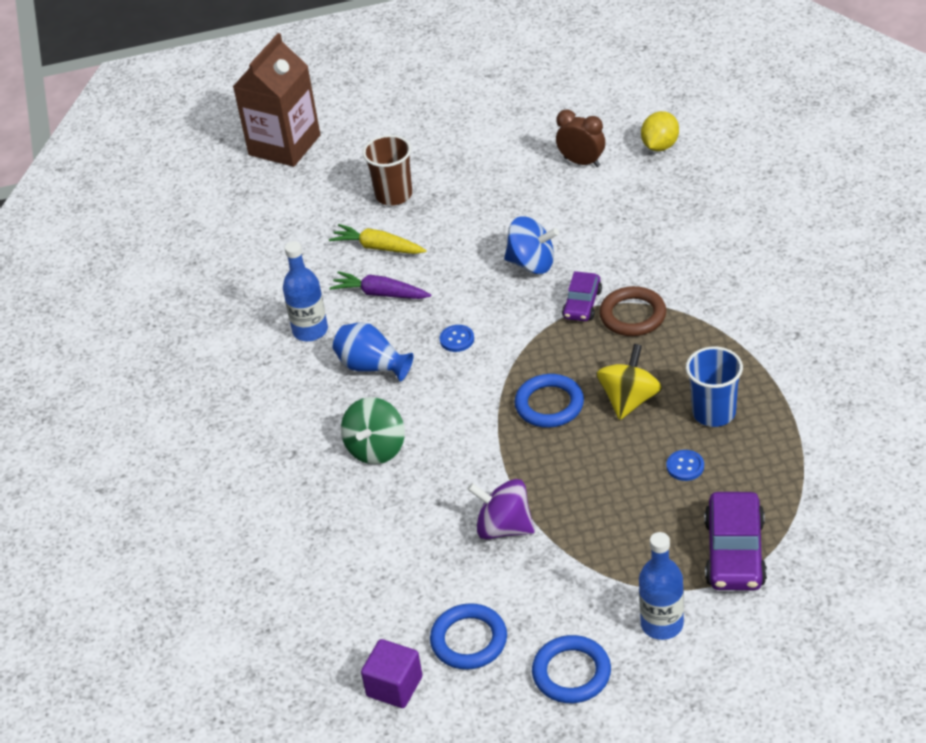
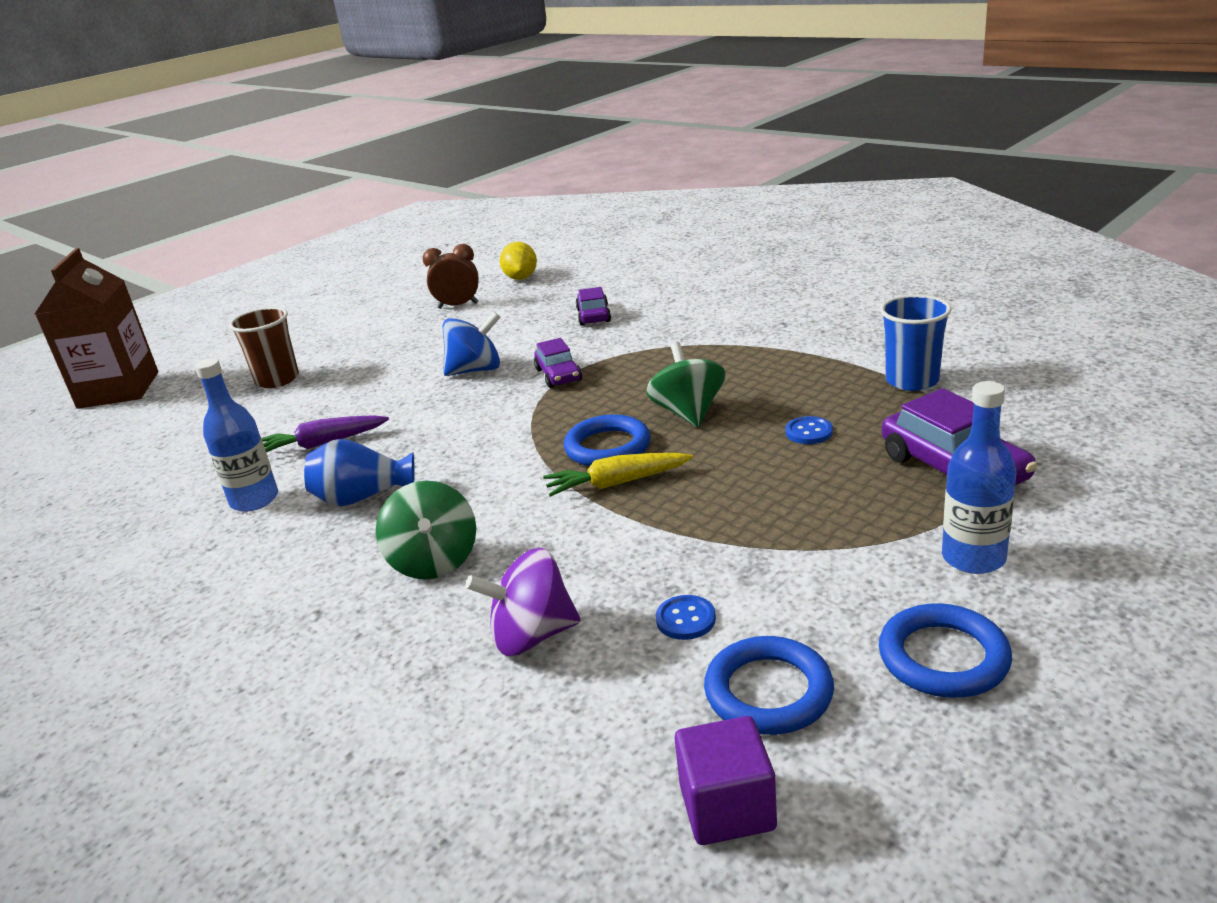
camera: 35 degrees left, 15 degrees down
(378, 247) = (290, 415): yellow carrot -> yellow carrot (617, 483)
(457, 339) = (448, 442): blue button -> blue button (685, 619)
(504, 527) = (676, 560): purple spinning top -> purple spinning top (532, 636)
(629, 400) = (688, 413): yellow spinning top -> green spinning top
(632, 315) = (618, 364): brown ring -> none
(669, 238) = (593, 315): none -> purple car
(714, 412) = (782, 389): blue cup -> blue cup (912, 381)

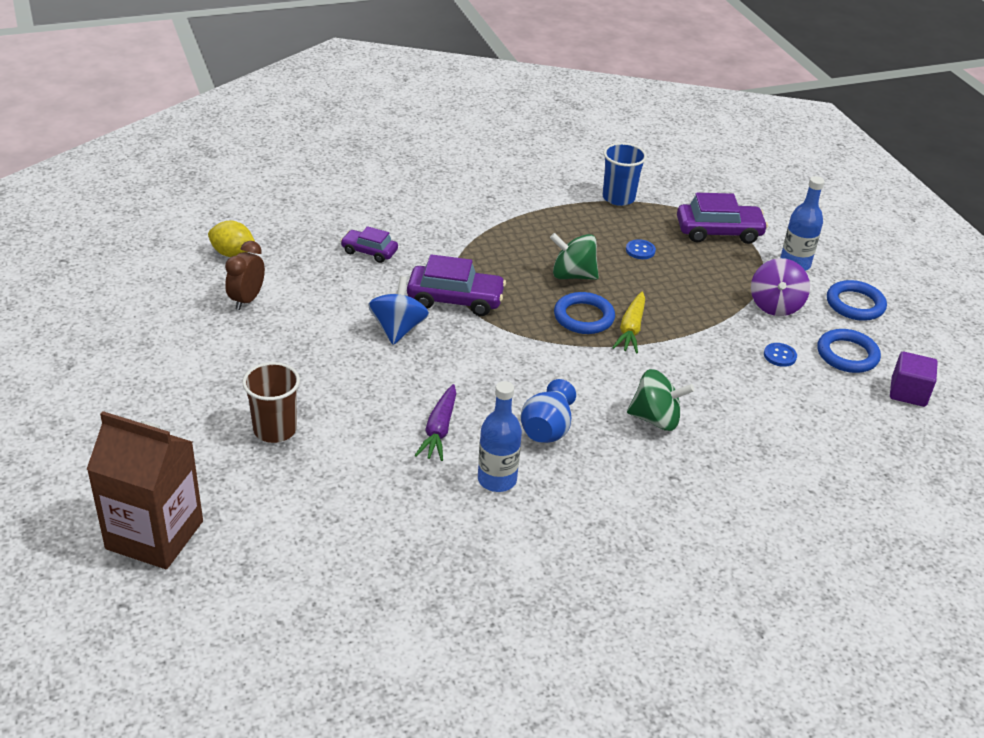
camera: 70 degrees left, 10 degrees up
(532, 636) = (757, 406): purple spinning top -> purple spinning top (775, 305)
(558, 375) = (455, 299): purple car -> purple car, size x1.65

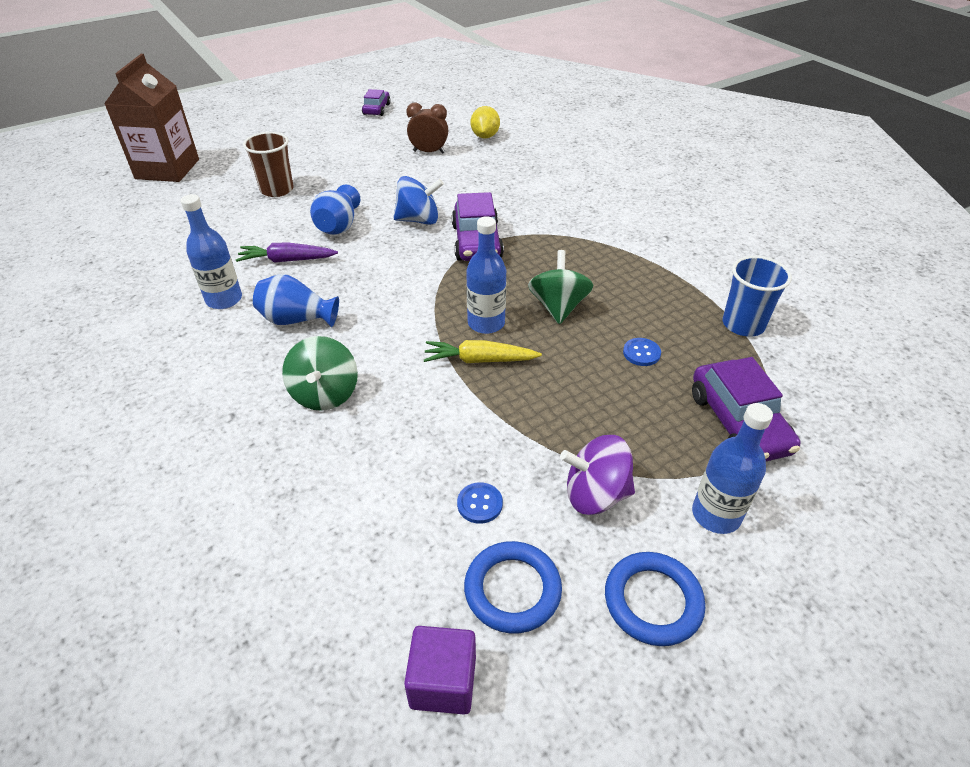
camera: 80 degrees right, 5 degrees up
(369, 252) = (525, 189): purple car -> purple car (376, 109)
(385, 387) = (338, 226): none -> blue vase
(583, 317) = (486, 323): blue ring -> blue bottle

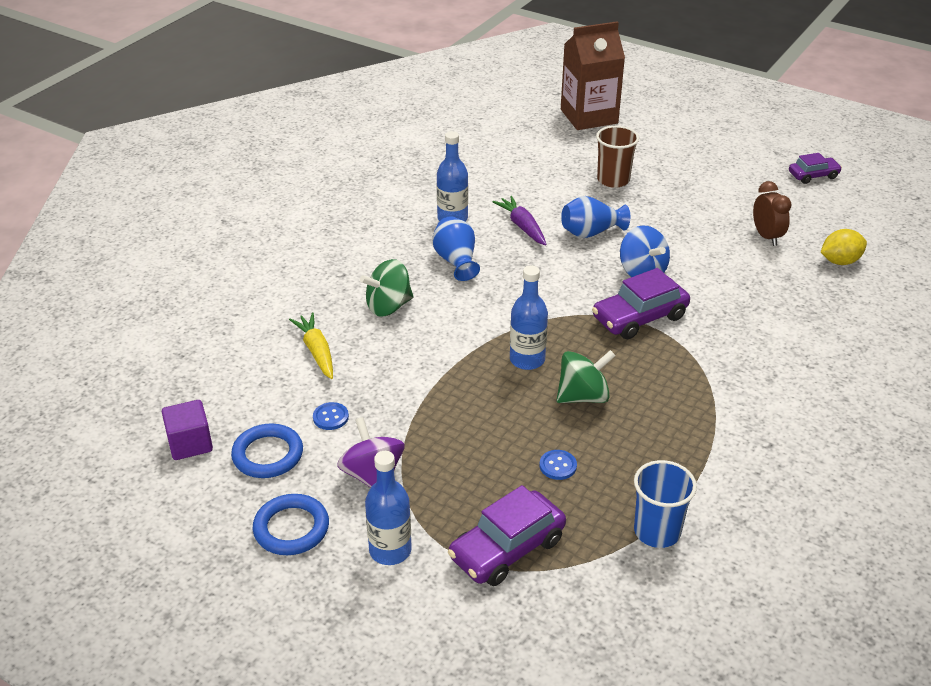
camera: 65 degrees right, 5 degrees down
(479, 360) = (478, 370): yellow carrot -> yellow carrot (317, 351)

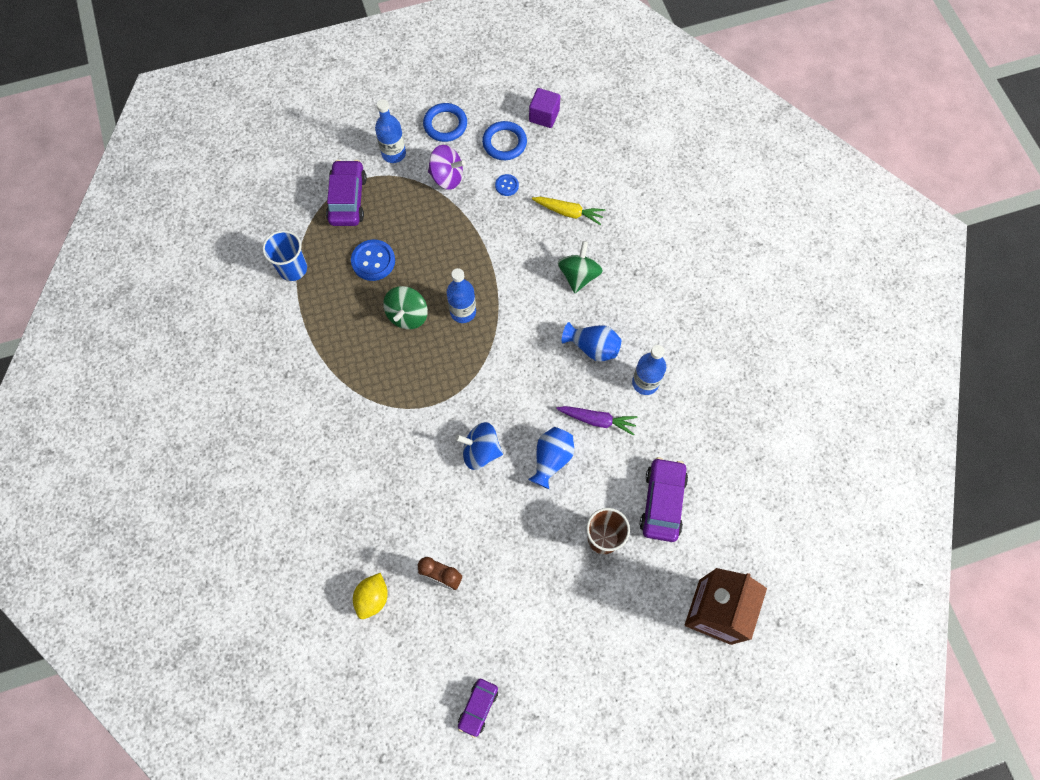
camera: 130 degrees right, 30 degrees up
(558, 466) = (373, 261): blue button -> blue button, size x1.79
(639, 317) = (441, 407): purple car -> purple car (662, 502)

